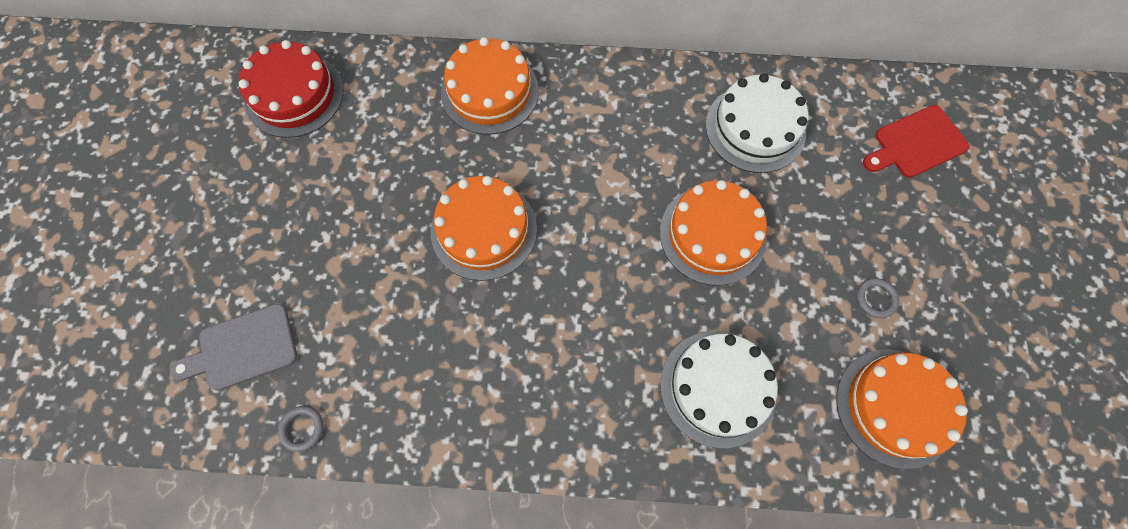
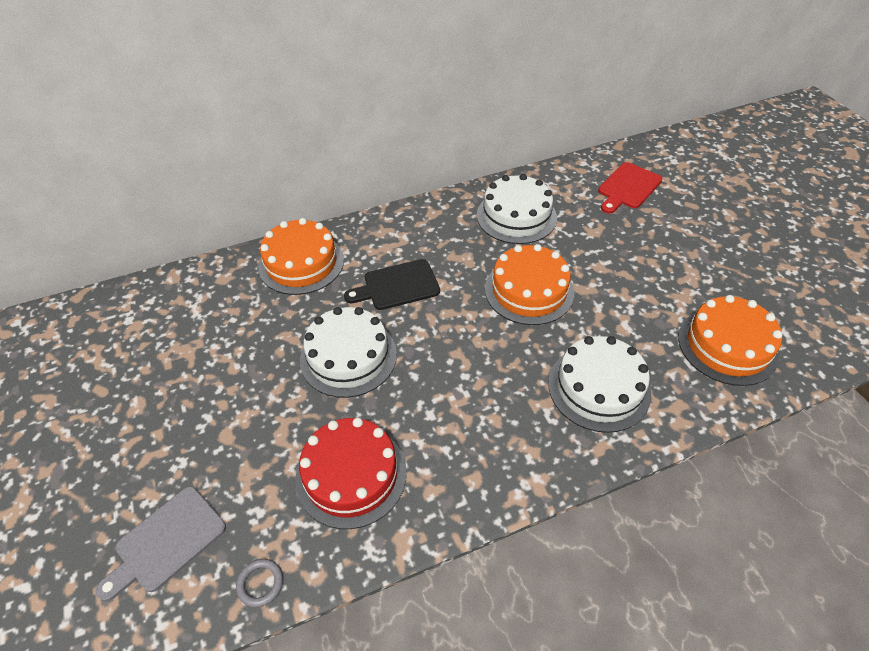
camera: 25 degrees left, 20 degrees down
(294, 95) = (127, 324): red cake -> red cake (351, 475)
(484, 230) = (348, 356): orange cake -> white cake
(574, 165) = (397, 286): none -> black cutting board
(875, 299) = (667, 285): grey ring -> none

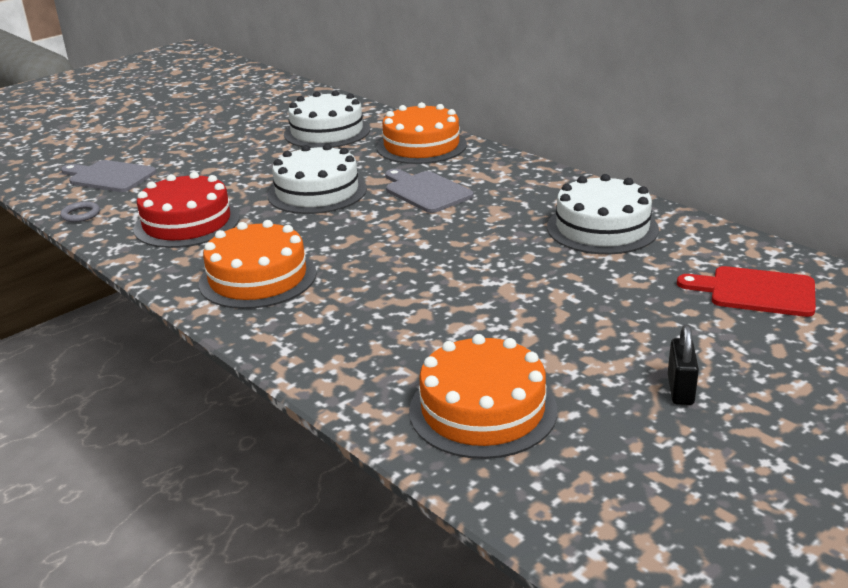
camera: 70 degrees right, 20 degrees down
(397, 286) = (426, 191): black cutting board -> grey cutting board
(529, 290) = (476, 258): orange cake -> orange cake (258, 278)
(599, 388) = (350, 324): white cake -> white cake (327, 132)
(723, 255) = (680, 390): none -> black padlock

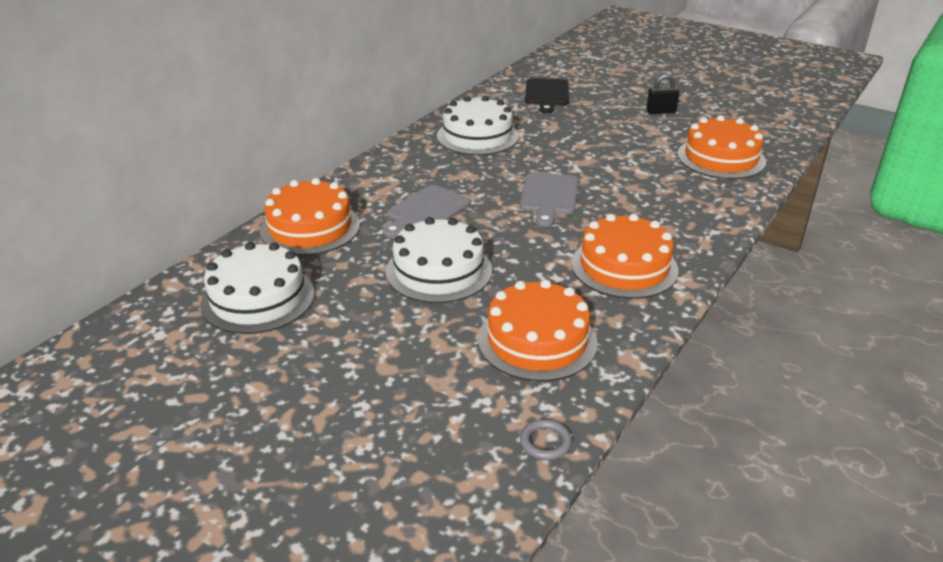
camera: 105 degrees left, 5 degrees up
(109, 176) = (420, 462): grey cutting board -> grey cutting board (549, 196)
(187, 223) = (537, 340): red cake -> orange cake
(756, 291) = (547, 94): red cutting board -> black cutting board

